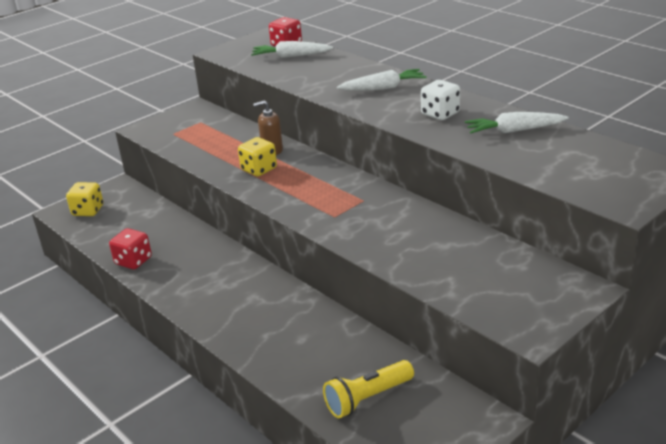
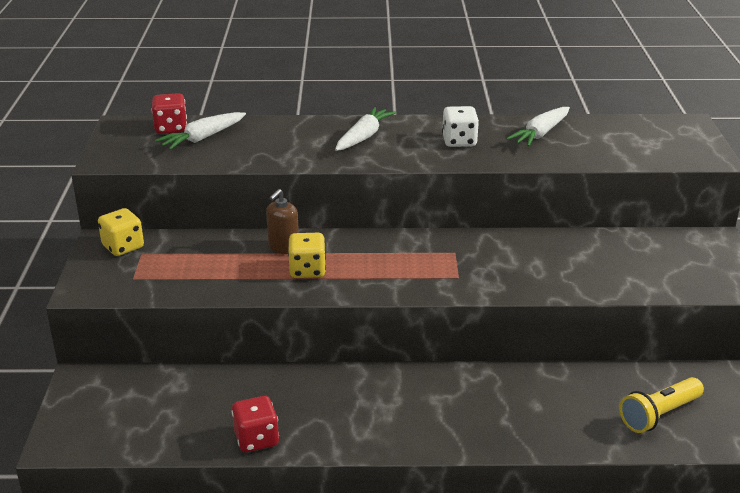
camera: 50 degrees left, 0 degrees up
(88, 211) = (94, 423): yellow dice -> yellow dice (123, 247)
(367, 398) = (659, 415): yellow flashlight -> yellow flashlight turned 45 degrees clockwise

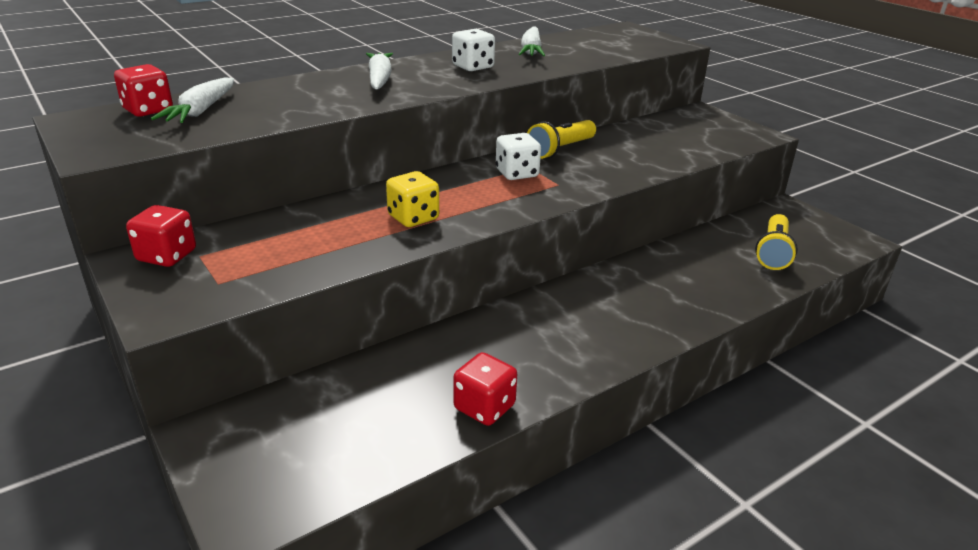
camera: 35 degrees left, 0 degrees up
(123, 247) = (167, 256): yellow dice -> red dice
(283, 247) = (363, 206): brown soap dispenser -> none
(436, 255) = (517, 173): none -> white dice
(505, 243) = (560, 150): none -> yellow flashlight

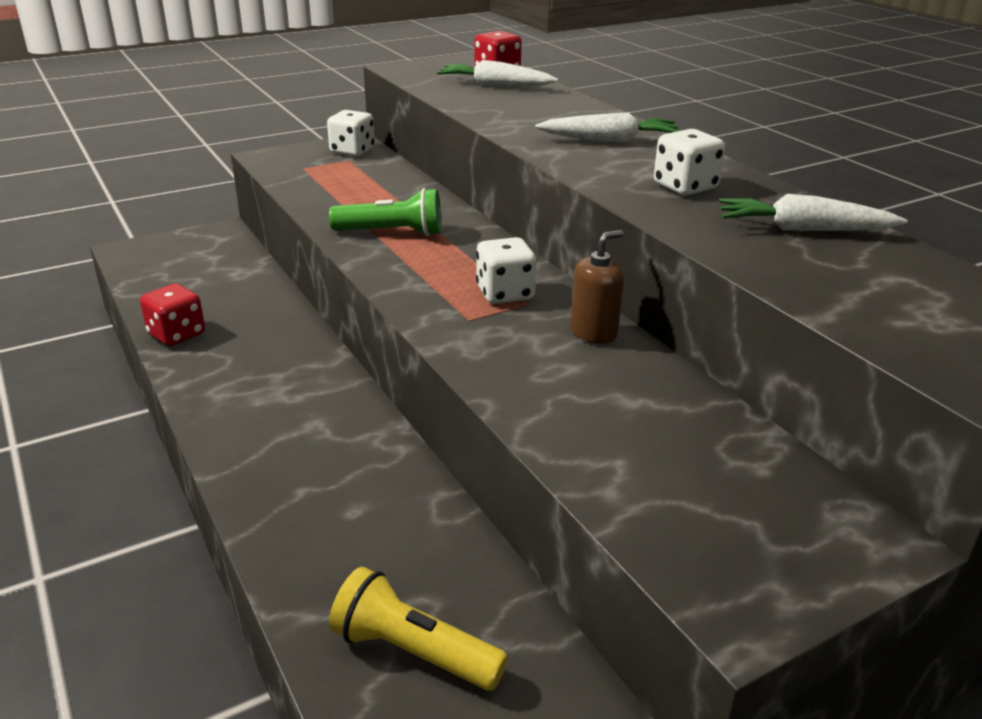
camera: 95 degrees right, 0 degrees up
(167, 256) = (352, 151): red dice -> white dice
(413, 218) = (392, 233): yellow dice -> green flashlight
(560, 150) = (594, 332): yellow flashlight -> brown soap dispenser

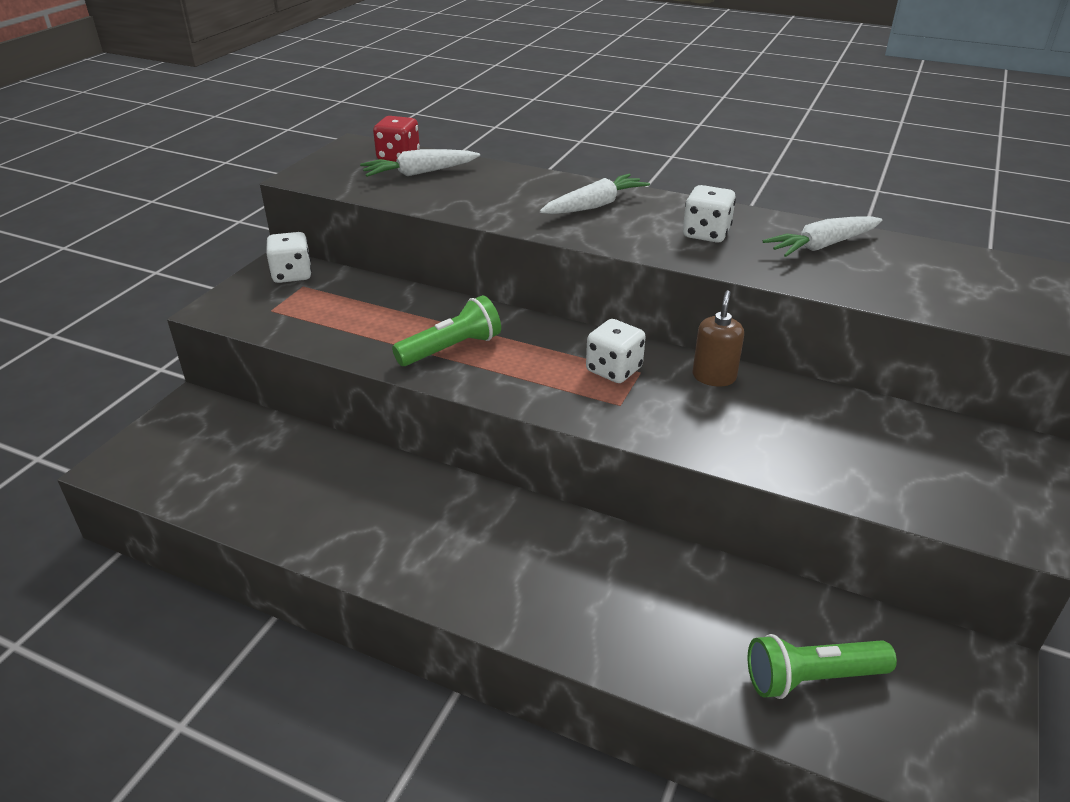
camera: 35 degrees left, 5 degrees up
(177, 334) = (296, 530): red dice -> none
(413, 651) = (811, 678): yellow flashlight -> green flashlight

